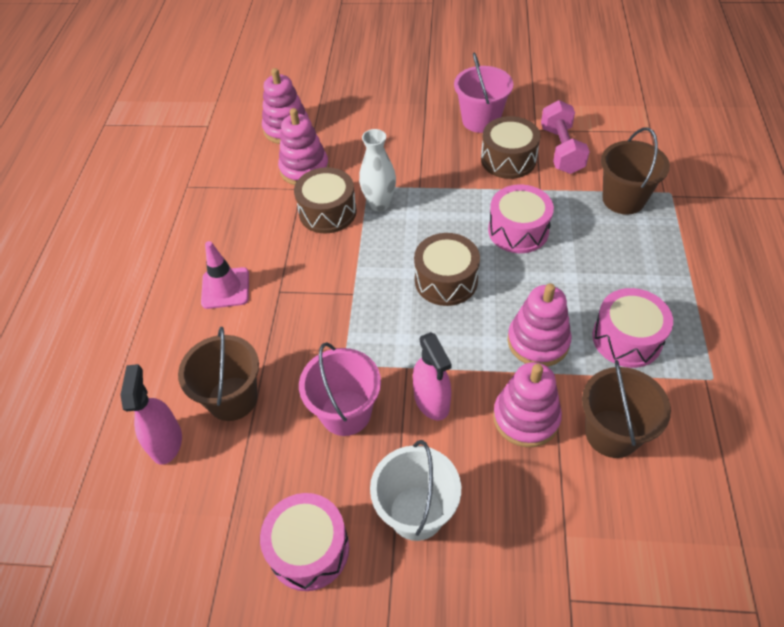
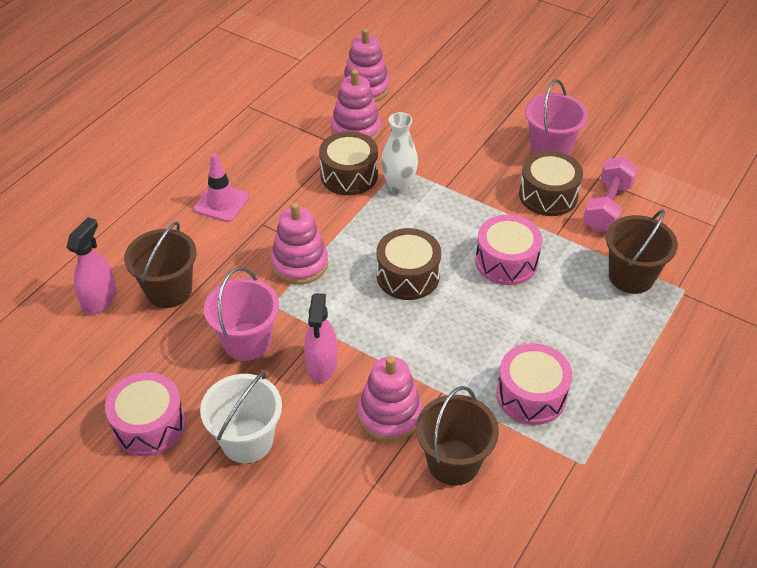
camera: 25 degrees right, 5 degrees down
(538, 341) = (448, 361): pink stacking toy -> pink stacking toy (300, 264)

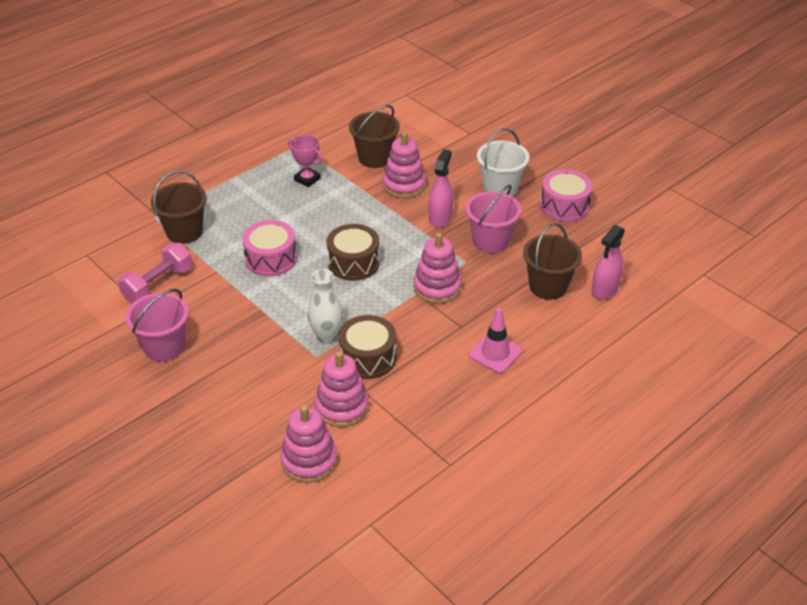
camera: 165 degrees left, 5 degrees down
(531, 395) = (307, 179): pink drum -> pink trophy
(548, 195) = (199, 304): brown drum -> none

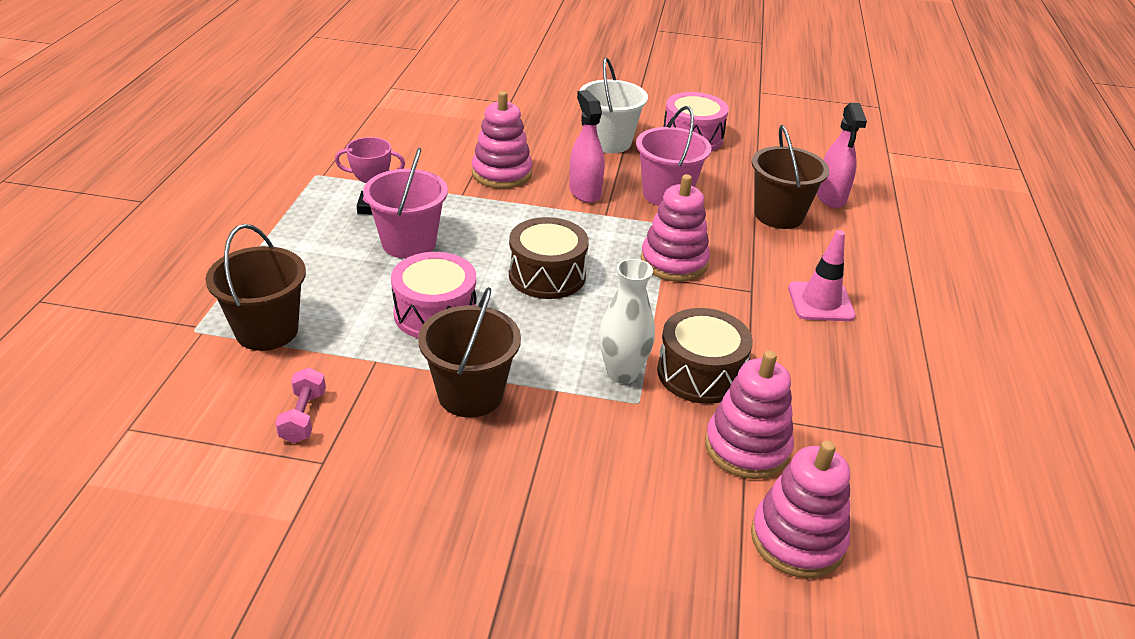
camera: 40 degrees left, 5 degrees down
(158, 284) = (303, 417): pink dumbbell -> pink dumbbell, size x0.59
(164, 347) = (414, 499): pink bucket -> pink bucket (409, 243)
(375, 158) = (432, 158): brown bucket -> brown bucket (470, 394)

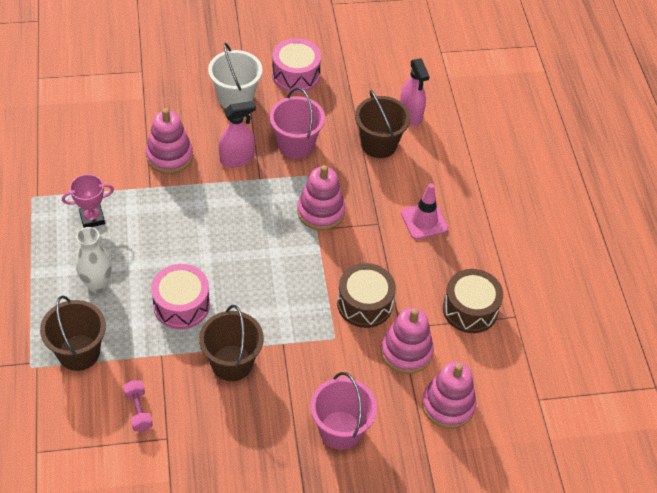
camera: 20 degrees left, 15 degrees up
(409, 243) = (134, 247): pink bucket -> pink bucket (340, 430)
(547, 275) = (241, 249): brown drum -> brown drum (470, 309)
(585, 192) = (237, 159): pink spray bottle -> pink spray bottle turned 105 degrees clockwise
(622, 373) = (317, 318): white vase -> white vase (97, 285)

